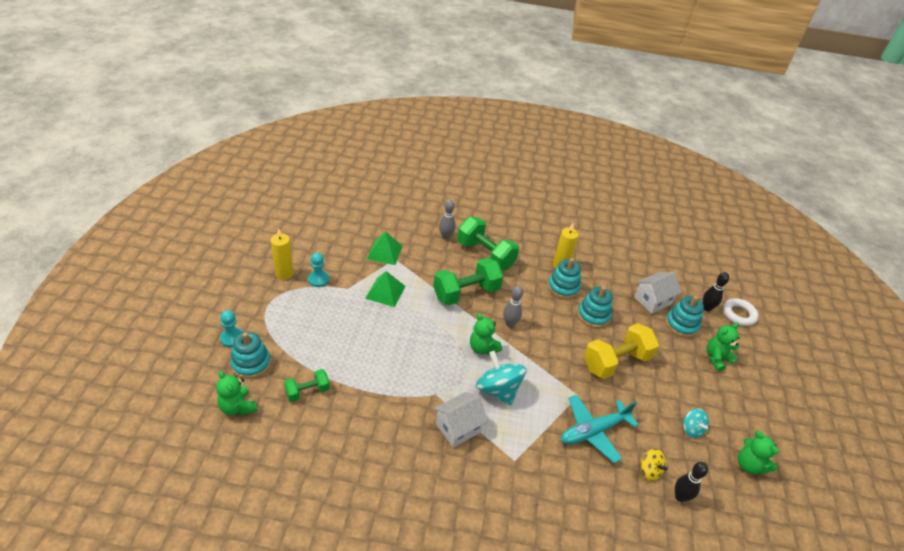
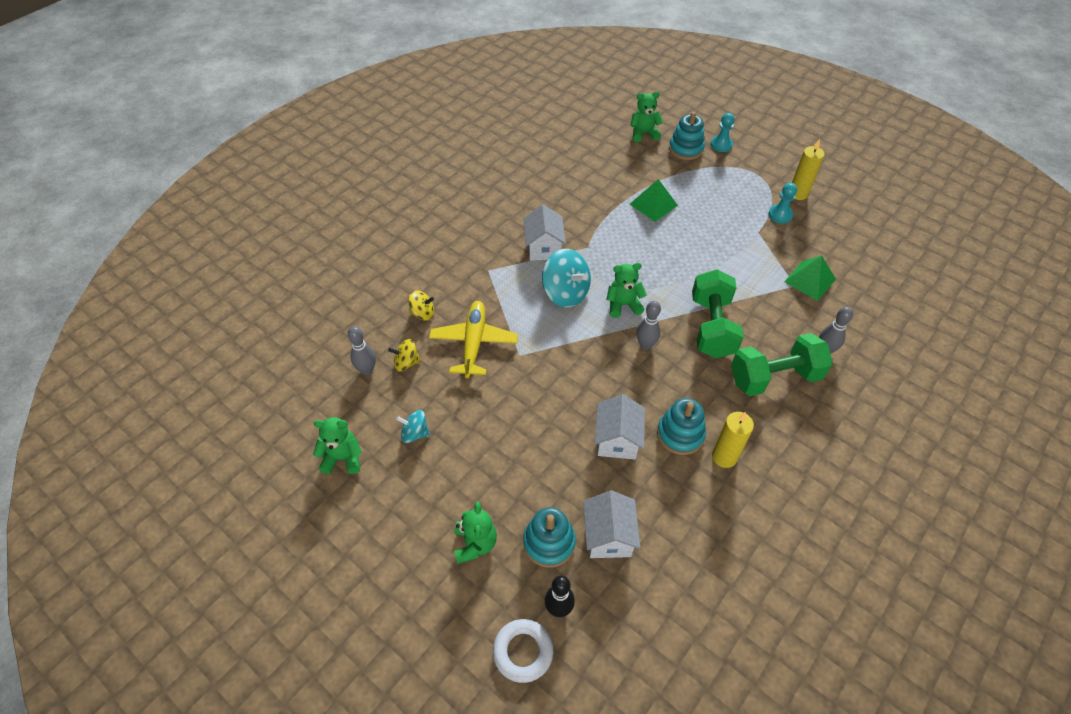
camera: 125 degrees right, 10 degrees up
(307, 391) = (638, 172): green dumbbell -> none
(385, 292) = (741, 258): green pyramid -> green pyramid (653, 204)
(498, 390) = (565, 293): turquoise spinning top -> turquoise spinning top turned 45 degrees clockwise
(593, 315) = (617, 439): turquoise stacking toy -> white house
(593, 431) = (474, 343): turquoise plane -> yellow plane
(598, 488) = (423, 313): none -> yellow spinning top
(616, 362) = (538, 418): yellow dumbbell -> none
(680, 497) = (367, 370): black bowling pin -> grey bowling pin

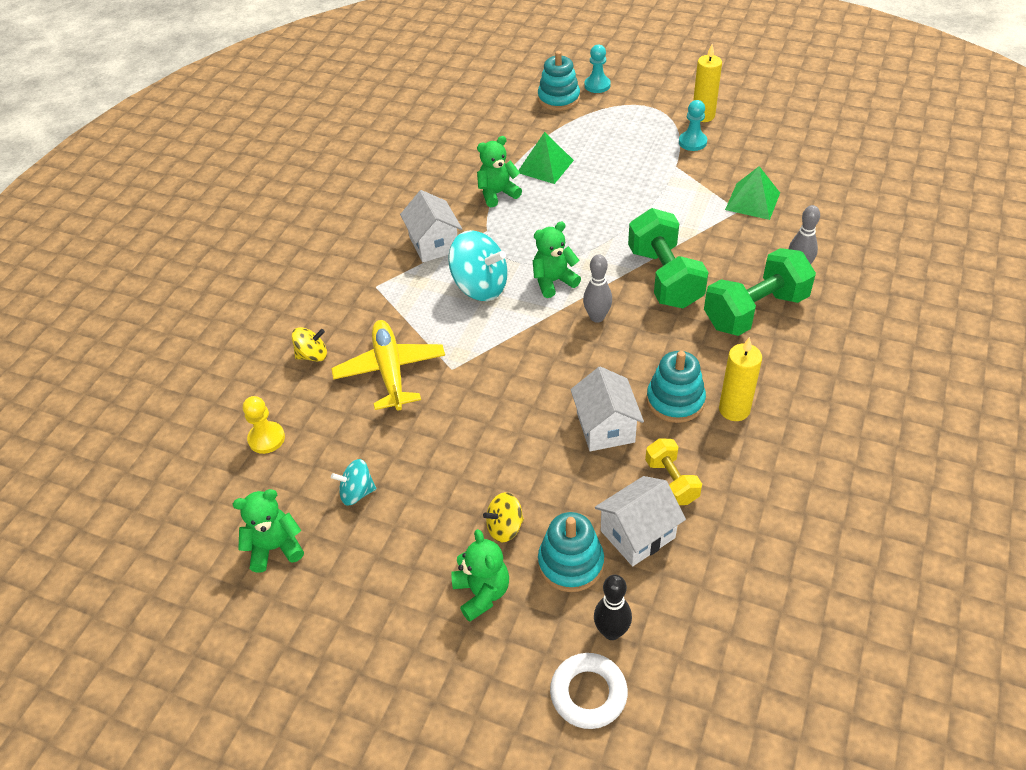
camera: 15 degrees left, 5 degrees down
(367, 370) = (266, 439): grey bowling pin -> yellow pawn
(406, 363) = (314, 416): yellow spinning top -> yellow spinning top (505, 527)
(608, 536) = (637, 534): white house -> white house turned 75 degrees clockwise
(643, 133) = (503, 94): green teddy bear -> green teddy bear (497, 194)
(651, 501) = (671, 481): none -> yellow dumbbell

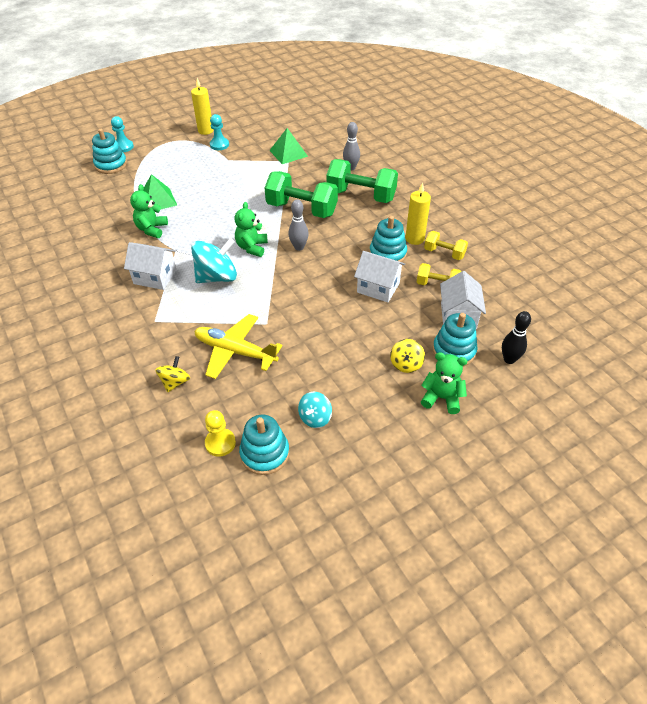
camera: 55 degrees left, 0 degrees up
(275, 548) = (318, 483): green teddy bear -> none
(280, 481) = (265, 453): none -> turquoise stacking toy
(588, 693) = (539, 389): white ring -> none
(740, 455) = (444, 253): none -> yellow dumbbell
(755, 311) = (361, 196): green dumbbell -> green dumbbell turned 75 degrees counterclockwise

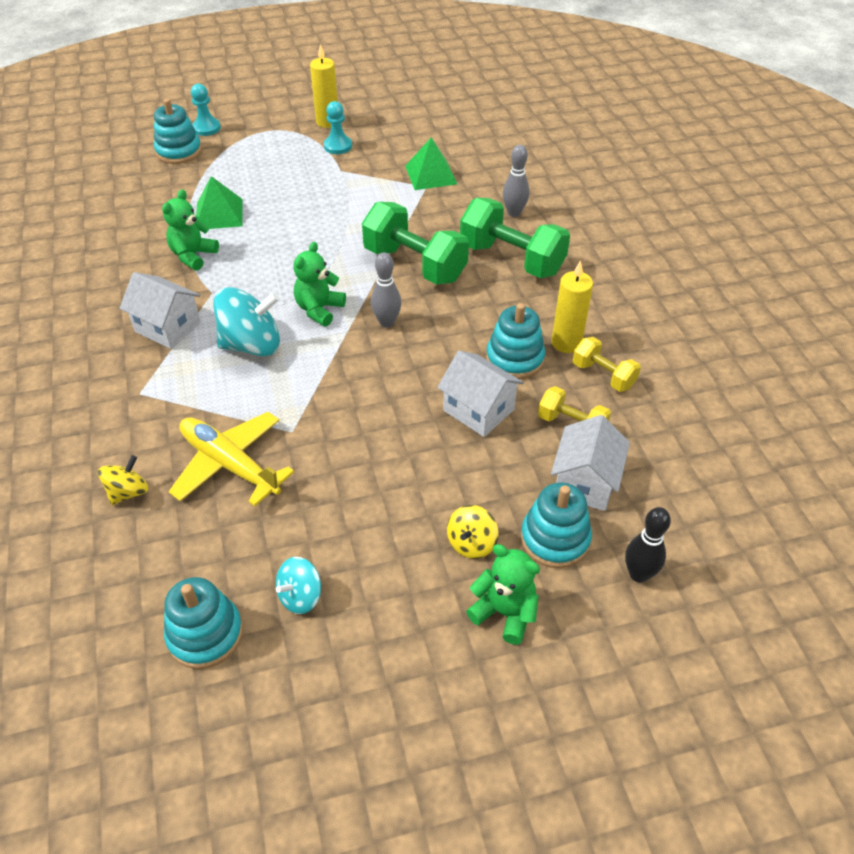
camera: 15 degrees right, 0 degrees up
(220, 443) = (150, 601): yellow pawn -> none

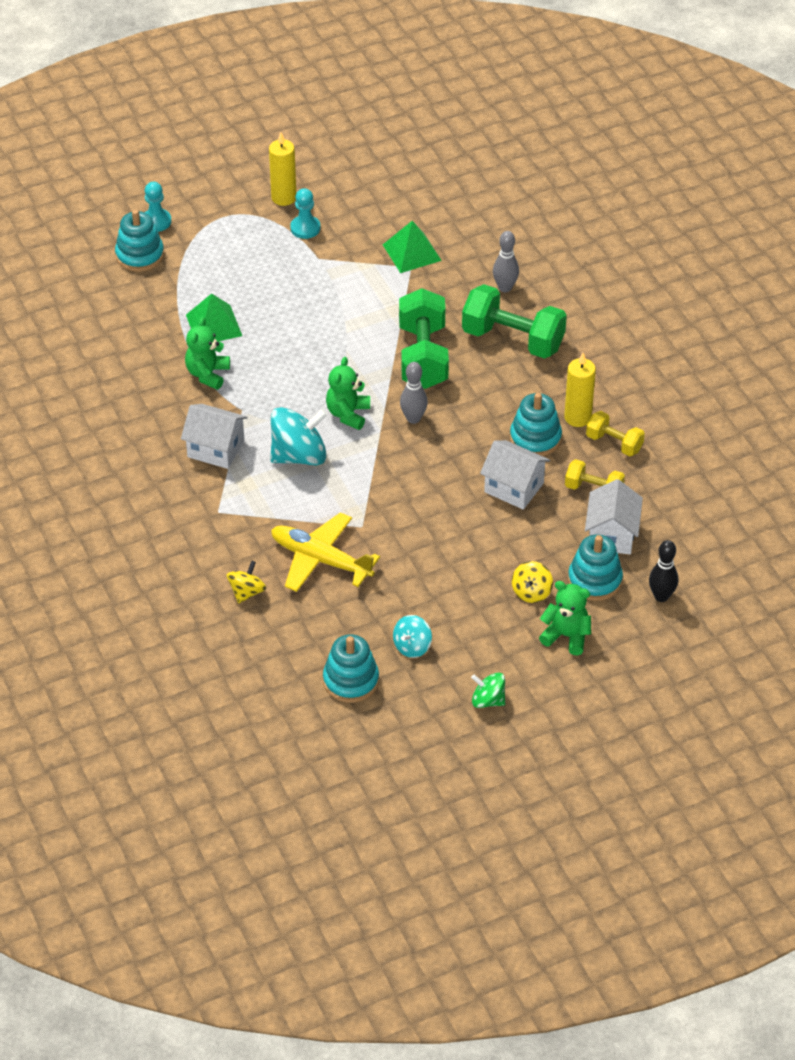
camera: 10 degrees left, 0 degrees up
(377, 696) = (488, 700): none -> green spinning top
(415, 264) = (423, 356): green dumbbell -> green dumbbell turned 60 degrees clockwise

